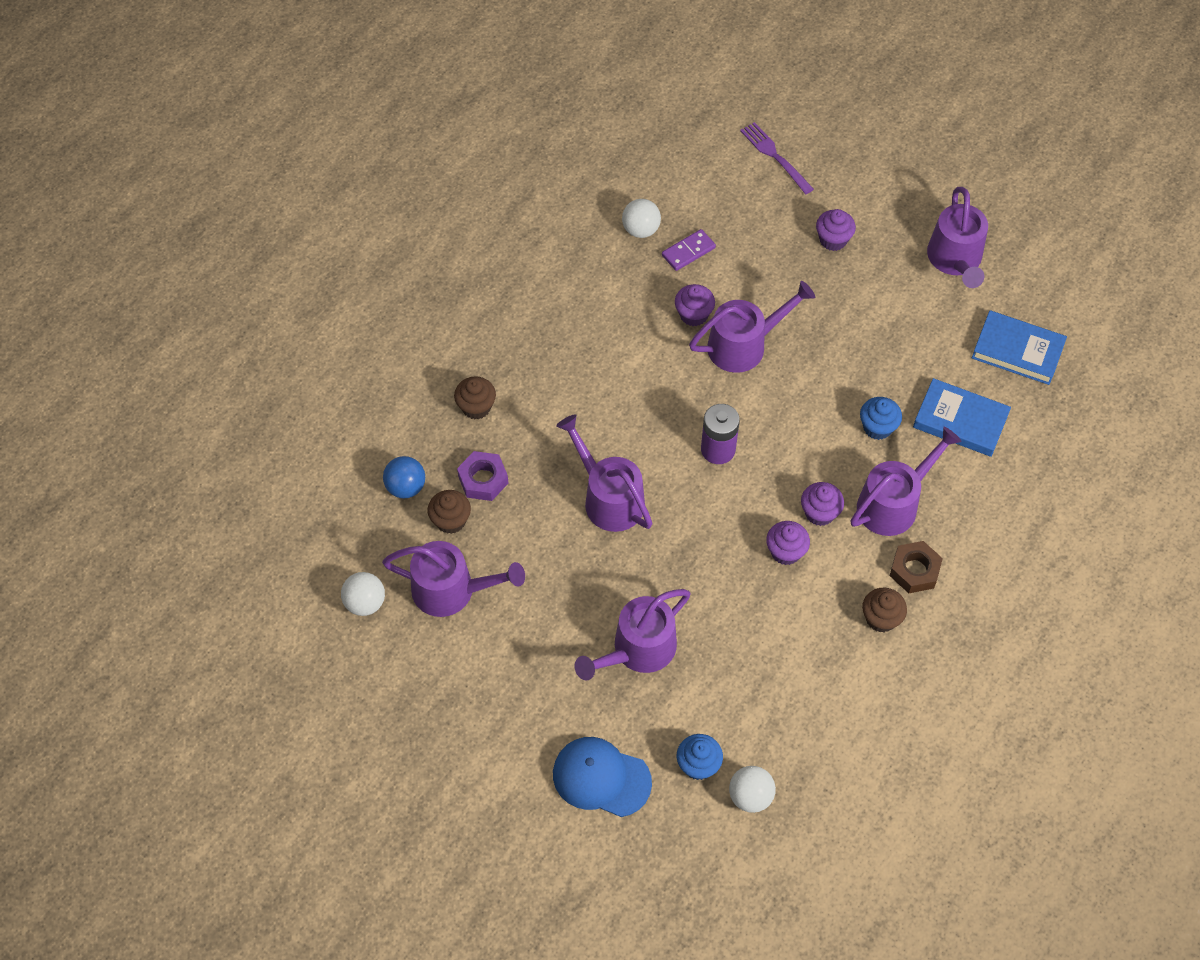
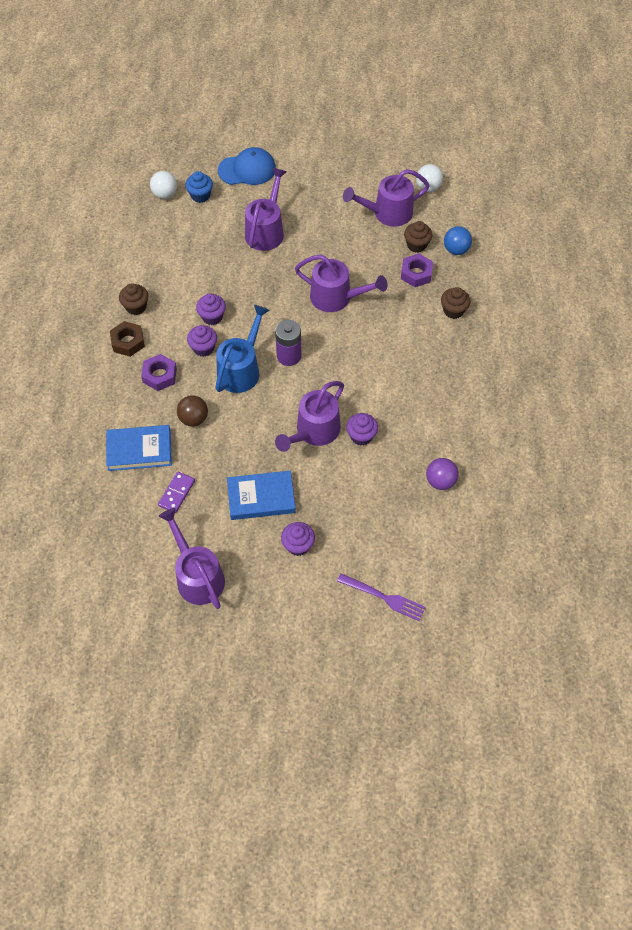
camera: 150 degrees right, 0 degrees up
(641, 230) = (440, 481): white ball -> purple ball
(688, 251) = (396, 481): purple domino -> purple domino (177, 493)
(787, 461) = (241, 369): none -> blue watering can
(877, 427) = (194, 419): blue cupcake -> brown ball
(893, 503) = (160, 375): purple watering can -> purple nut
(1017, 351) = (119, 523): blue book -> blue book (261, 497)

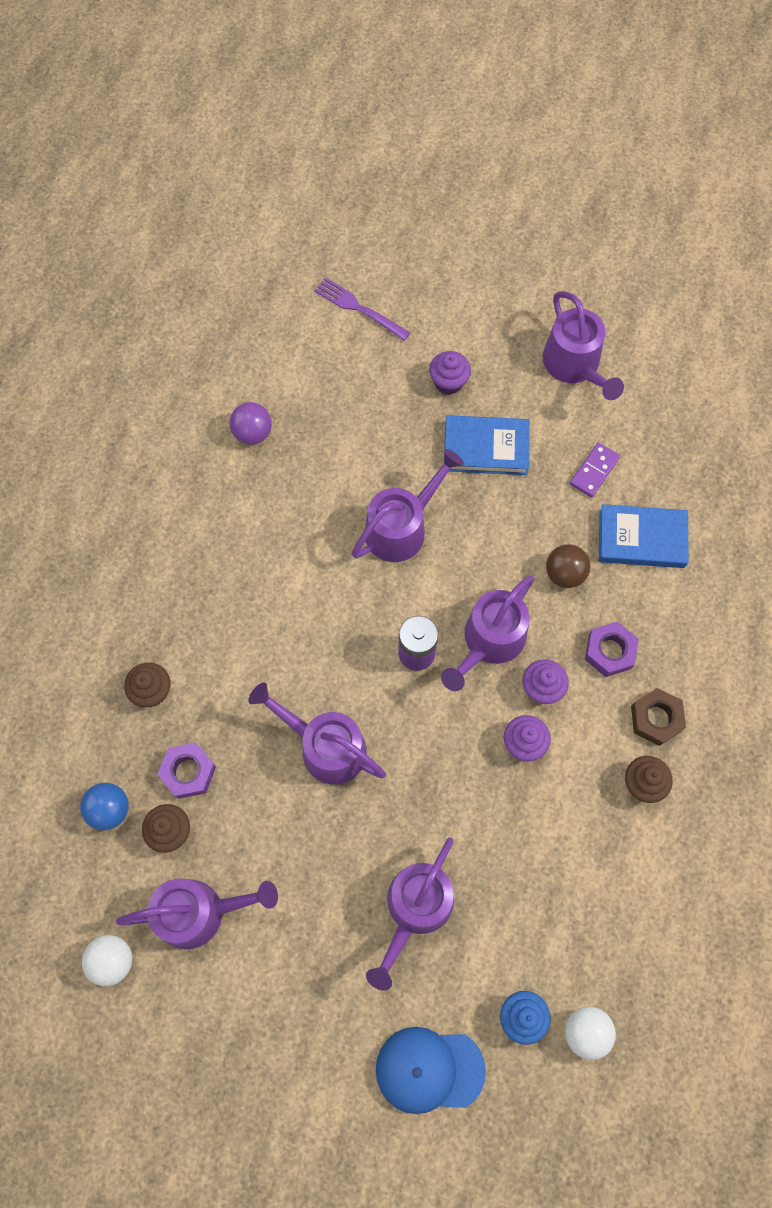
camera: 170 degrees left, 10 degrees up
(241, 369) = (489, 642): blue watering can -> purple watering can
(361, 436) = (339, 510): purple cupcake -> none

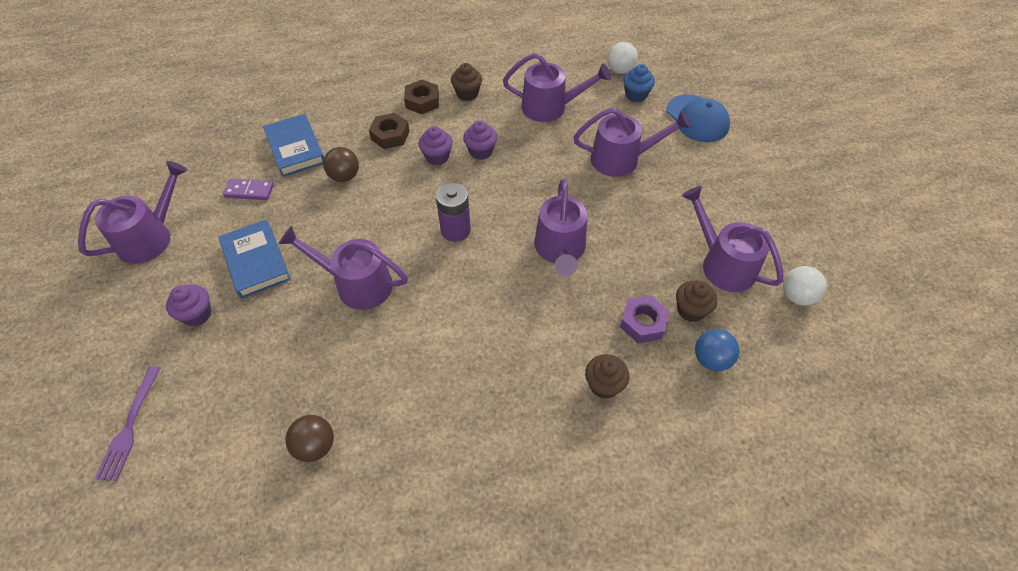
camera: 120 degrees left, 15 degrees down
(253, 433) = (315, 446): purple ball -> brown ball
(489, 642) = (421, 195): purple watering can -> purple watering can (550, 107)
(609, 651) = (390, 135): purple nut -> brown nut

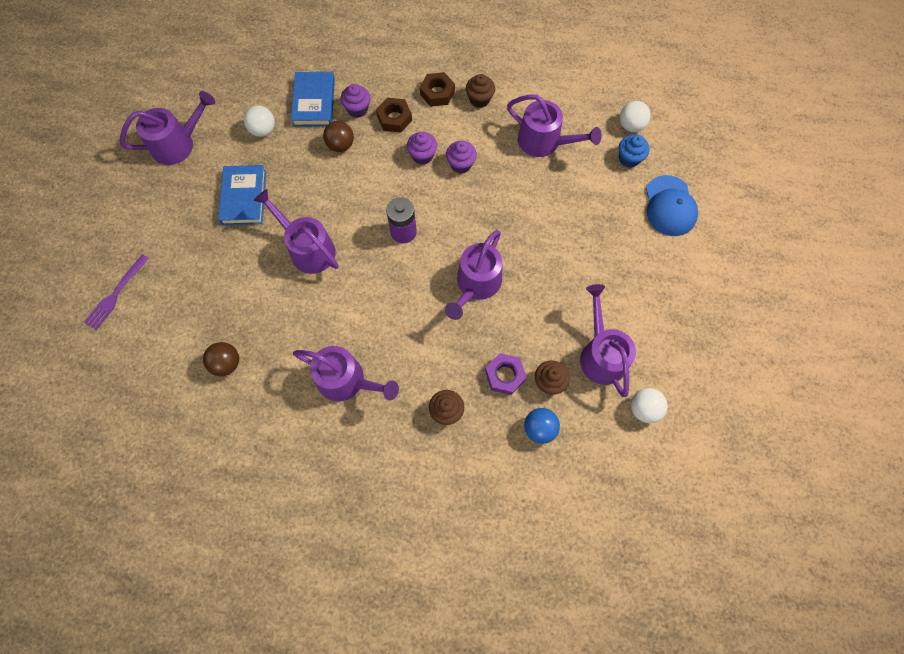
camera: 25 degrees right, 15 degrees up
(197, 314) = (187, 225): purple cupcake -> purple cupcake (357, 109)
(249, 191) = (263, 130): purple domino -> white ball
(622, 159) = (576, 220): purple watering can -> purple watering can (347, 380)

